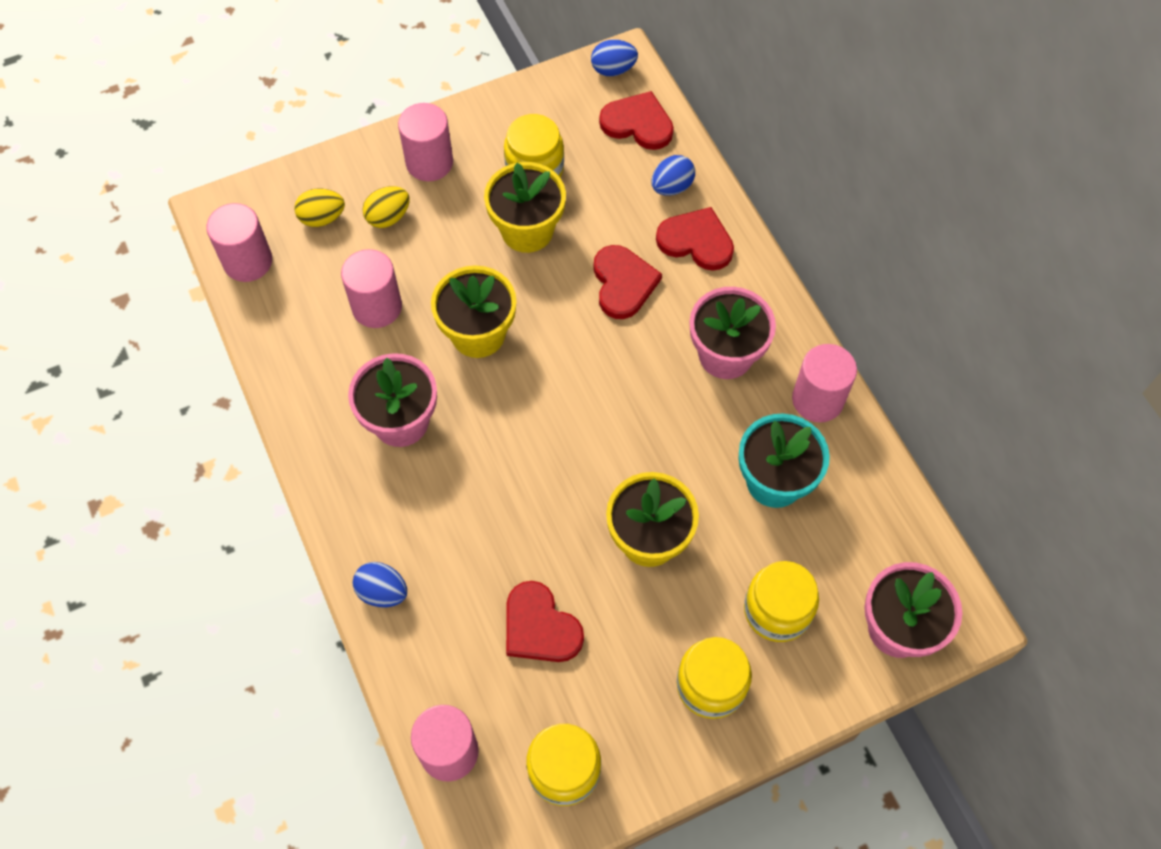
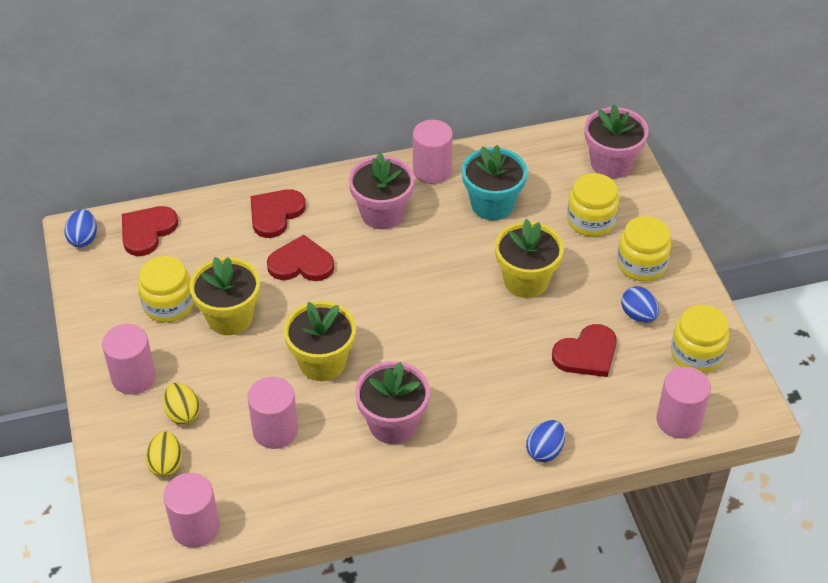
camera: 80 degrees left, 15 degrees down
(671, 187) = (218, 220): blue egg -> blue egg (638, 315)

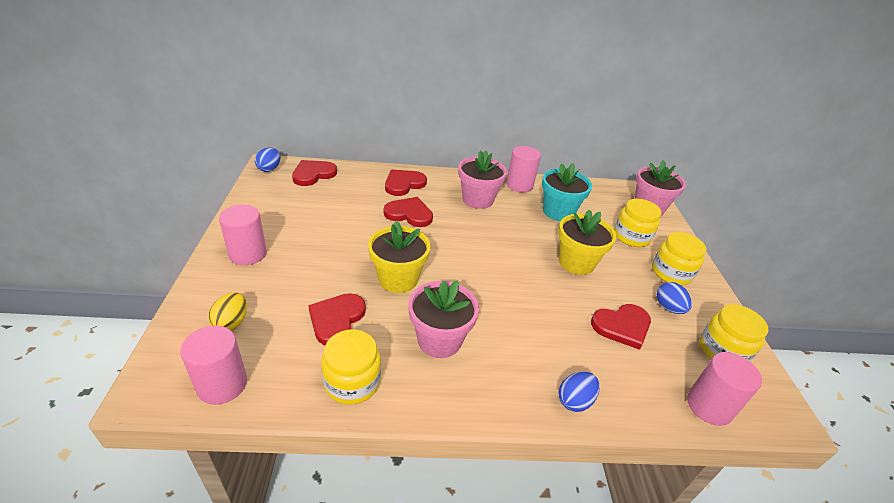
camera: 10 degrees right, 10 degrees down
(168, 304) = (302, 216): yellow jar -> yellow jar (352, 382)
(183, 413) = (269, 288): yellow egg -> none
(230, 317) = (342, 233): yellow flower pot -> none
(275, 430) = (336, 319): pink cylinder -> red heart

